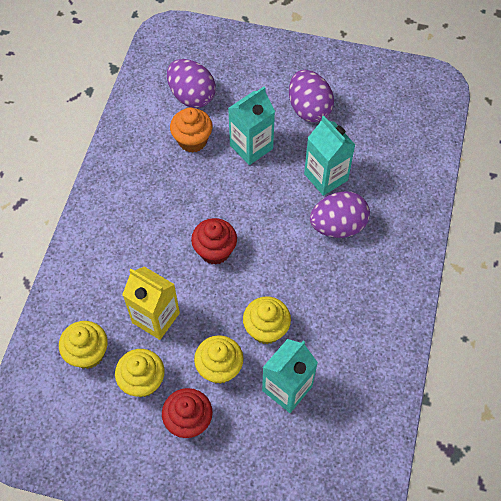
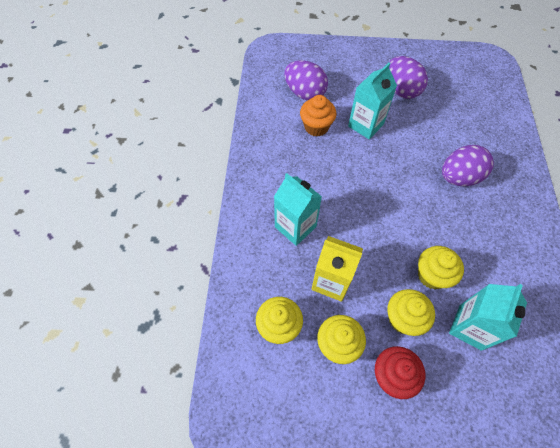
camera: 10 degrees left, 0 degrees up
(215, 251) = (364, 214): red cupcake -> none
(326, 177) = (434, 140): turquoise carton -> turquoise carton (295, 227)

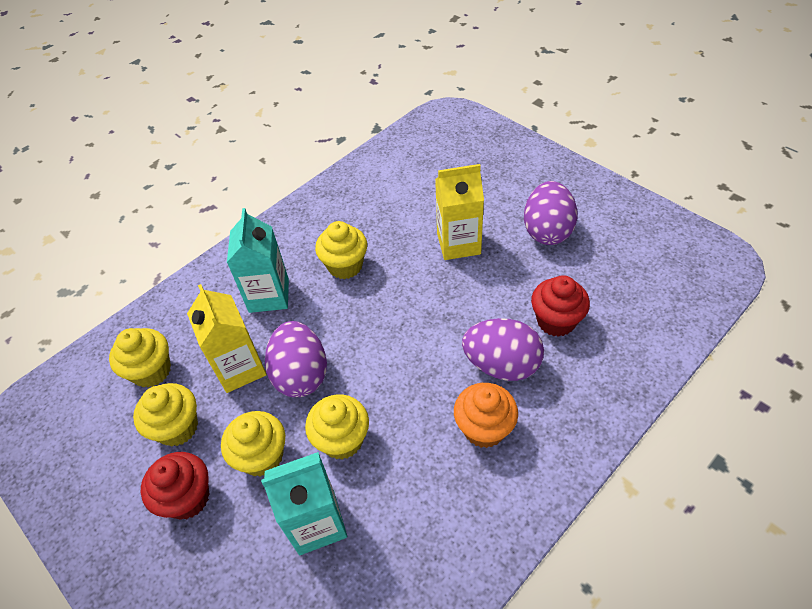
camera: 45 degrees right, 10 degrees down
(305, 93) = (431, 175): purple egg -> purple egg (301, 374)
(316, 127) = (402, 215): orange cupcake -> orange cupcake (484, 428)
(319, 178) = (345, 266): none -> yellow cupcake
(365, 125) = (458, 244): turquoise carton -> yellow carton
(457, 137) = (556, 321): none -> red cupcake

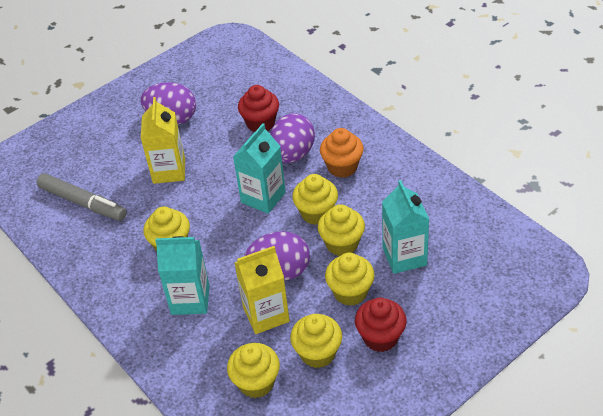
camera: 85 degrees left, 5 degrees down
(395, 404) = (316, 213): none -> yellow cupcake
(406, 184) = (83, 203): none -> grey marker
(421, 341) = (263, 197): none -> turquoise carton

